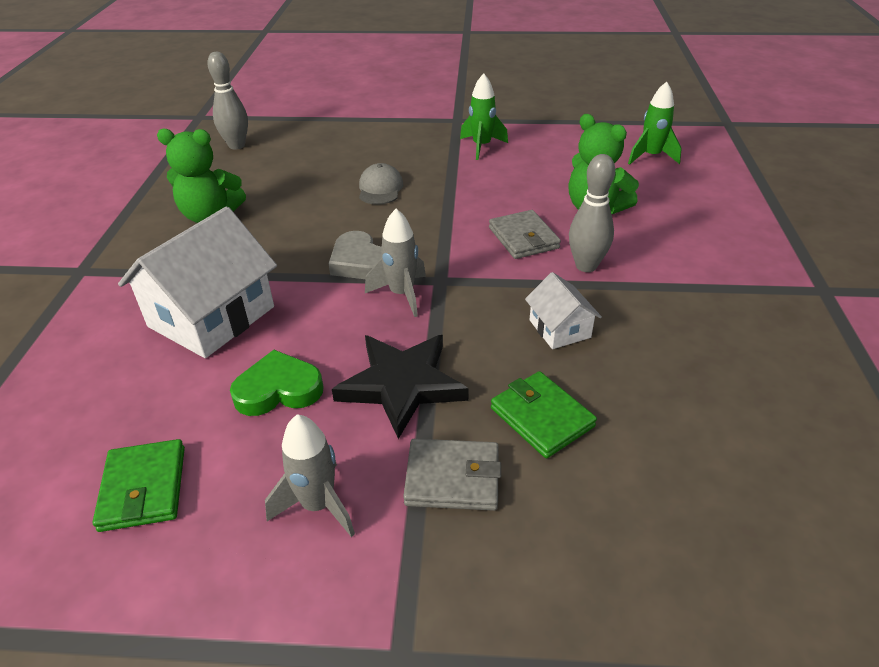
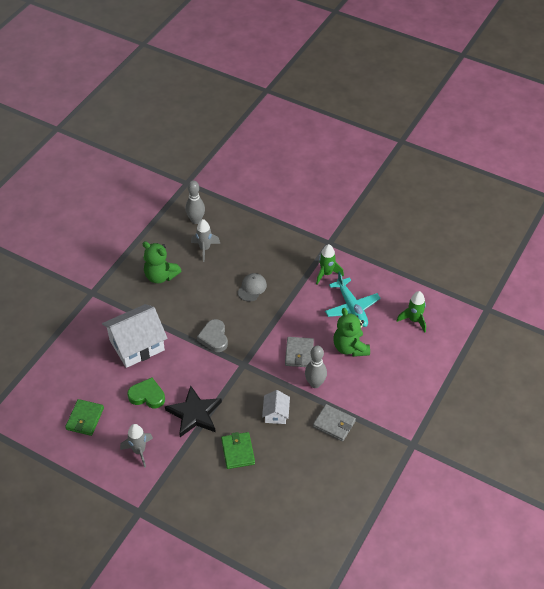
camera: 25 degrees right, 10 degrees up
(401, 294) = (221, 366): grey rocket -> grey rocket (205, 249)
(452, 478) = (189, 461): grey wallet -> grey wallet (334, 424)
(551, 168) = (351, 307): none -> turquoise plane

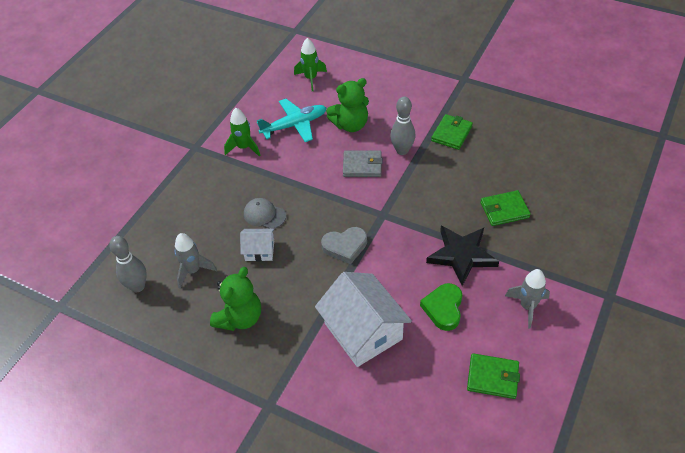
camera: 90 degrees left, 0 degrees up
(276, 413) = (447, 180): white house -> white house (259, 250)
(334, 424) = (451, 134): grey wallet -> green wallet

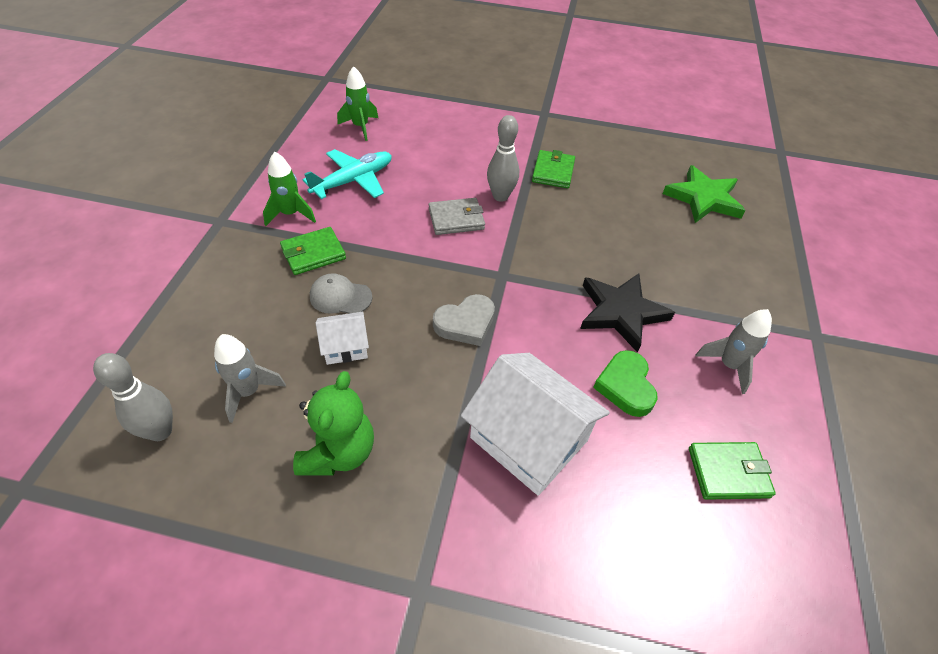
camera: 20 degrees left, 0 degrees up
(350, 125) = (426, 173): green teddy bear -> none
(504, 210) = (649, 250): green wallet -> green wallet (313, 253)
(570, 171) = (703, 198): none -> green star

